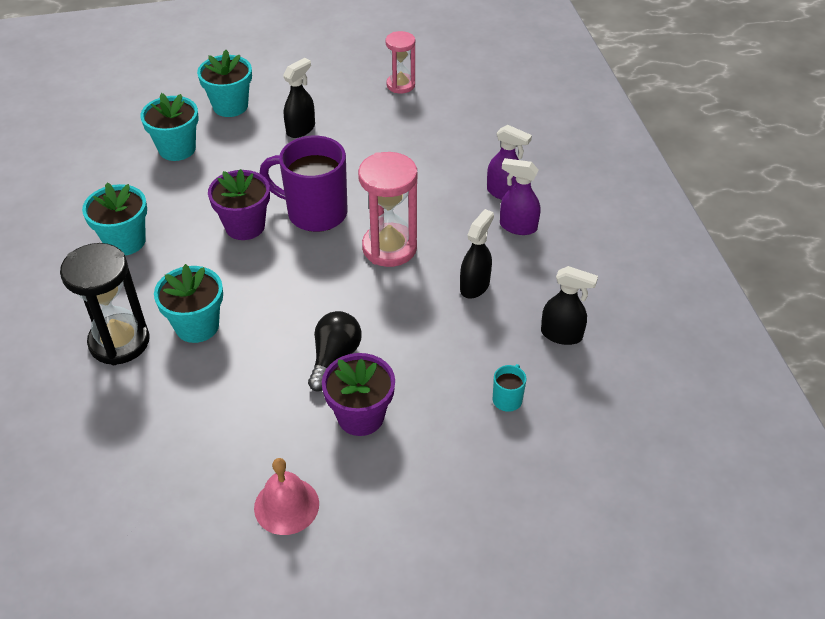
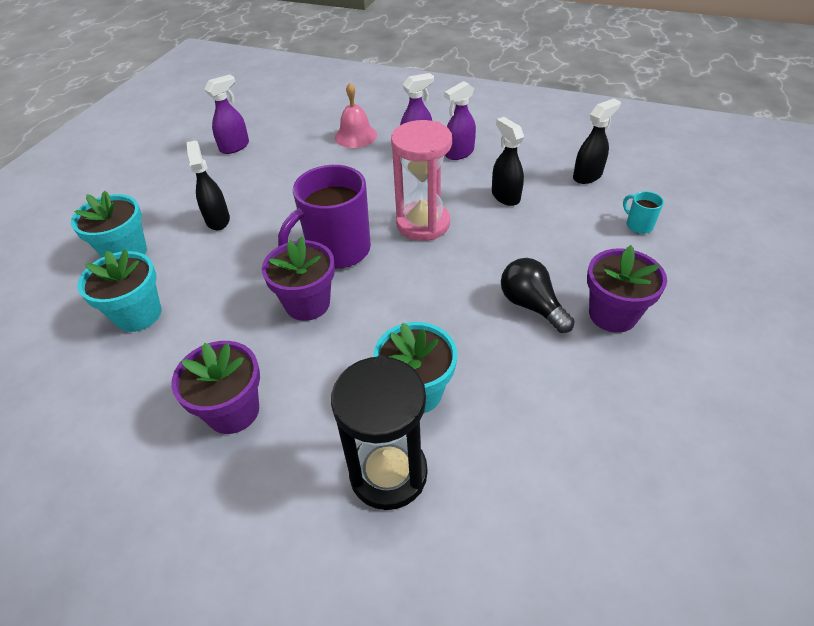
camera: 55 degrees left, 0 degrees up
(125, 241) = (233, 411): turquoise flower pot -> purple flower pot
(286, 505) = (700, 407): pink bell -> pink bell (355, 136)
(400, 85) = (235, 147): pink hourglass -> purple spray bottle

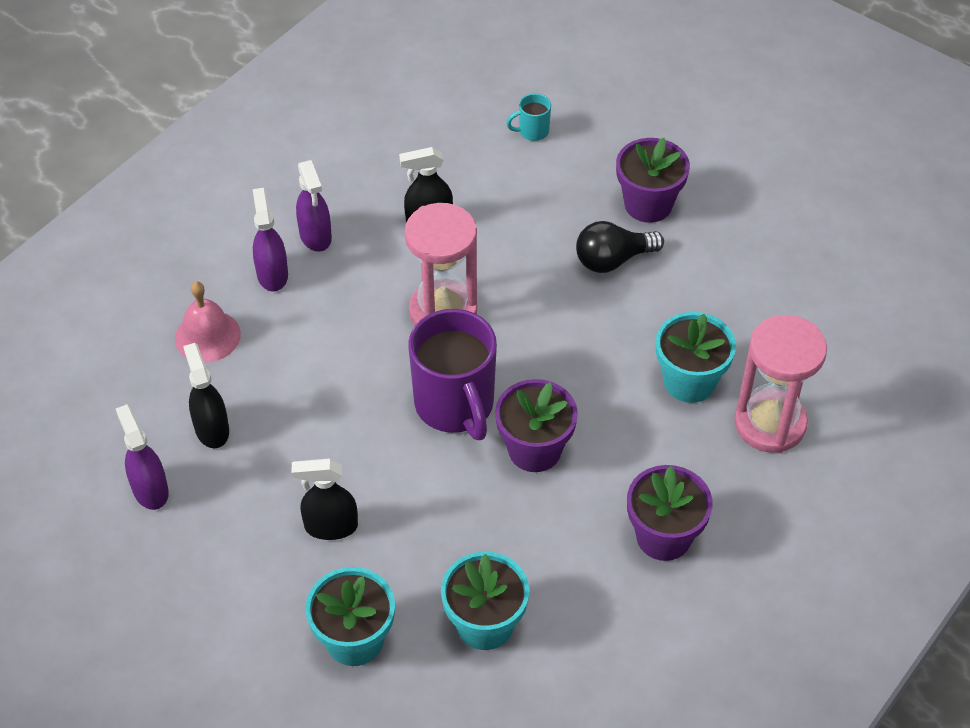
camera: 75 degrees left, 5 degrees up
(388, 473) = (769, 424): black hourglass -> pink hourglass
(587, 176) = (428, 136): black spray bottle -> black spray bottle (212, 429)

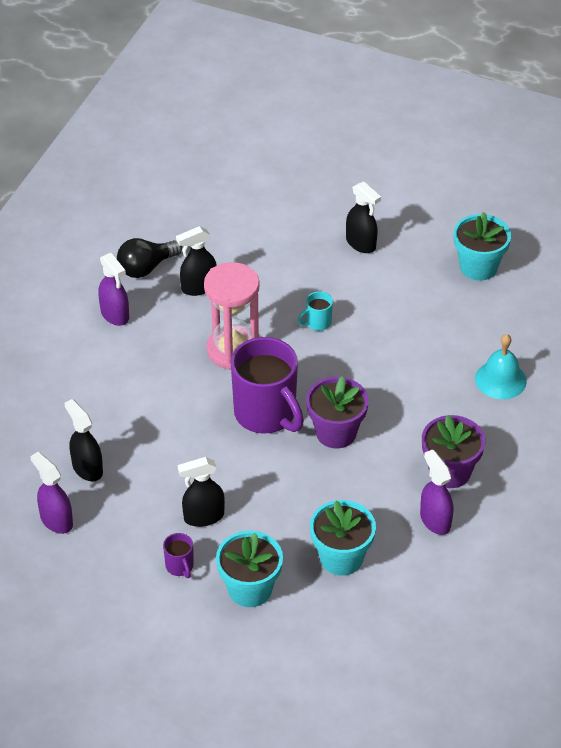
camera: 15 degrees left, 5 degrees down
(207, 336) = (58, 403): pink bell -> none
(272, 274) = (91, 349): purple spray bottle -> purple spray bottle (435, 520)
(278, 588) = (180, 566): none -> purple mug
(532, 131) = (255, 207): turquoise mug -> turquoise mug (317, 323)
(613, 260) = (348, 288): black light bulb -> black light bulb (146, 267)
(648, 204) = (361, 243): purple flower pot -> black spray bottle
(689, 381) = (433, 362): turquoise flower pot -> turquoise flower pot (478, 267)
(769, 424) = (500, 379): pink hourglass -> turquoise bell

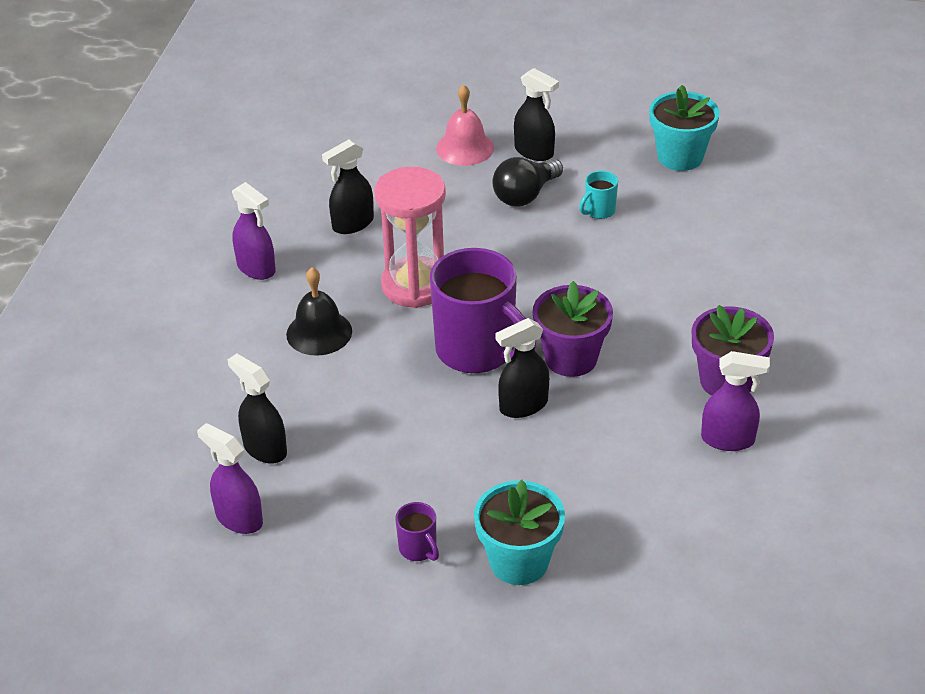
camera: 10 degrees left, 5 degrees down
(146, 267) = (282, 212): black light bulb -> black light bulb (525, 195)
(150, 378) = (319, 332): none -> black bell
(203, 517) = (432, 483): black spray bottle -> black spray bottle (523, 406)
(306, 231) = (465, 148): none -> pink bell
(317, 323) = (509, 241): turquoise mug -> turquoise mug (599, 211)
(341, 558) = (625, 503): turquoise flower pot -> none
(435, 520) = (728, 440): purple spray bottle -> purple spray bottle turned 135 degrees clockwise
(500, 379) = (750, 270): turquoise bell -> none

